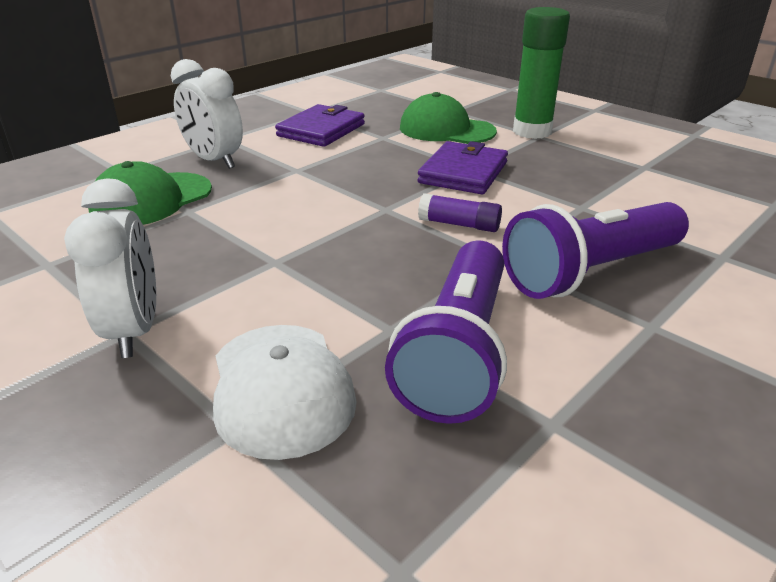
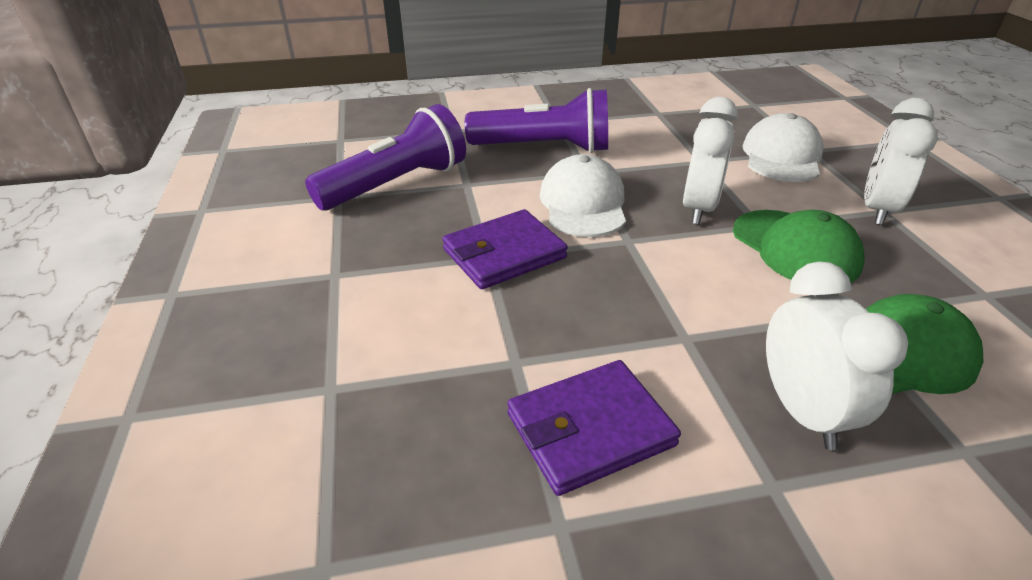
camera: 145 degrees left, 5 degrees up
(348, 257) = (698, 208): none -> white clock
(446, 130) = (414, 338): green cap -> green cap (795, 248)
(458, 352) = (674, 141): purple flashlight -> purple flashlight (397, 184)
(459, 224) = (583, 203): purple glue stick -> white cap
(532, 131) = (327, 285): green glue stick -> none

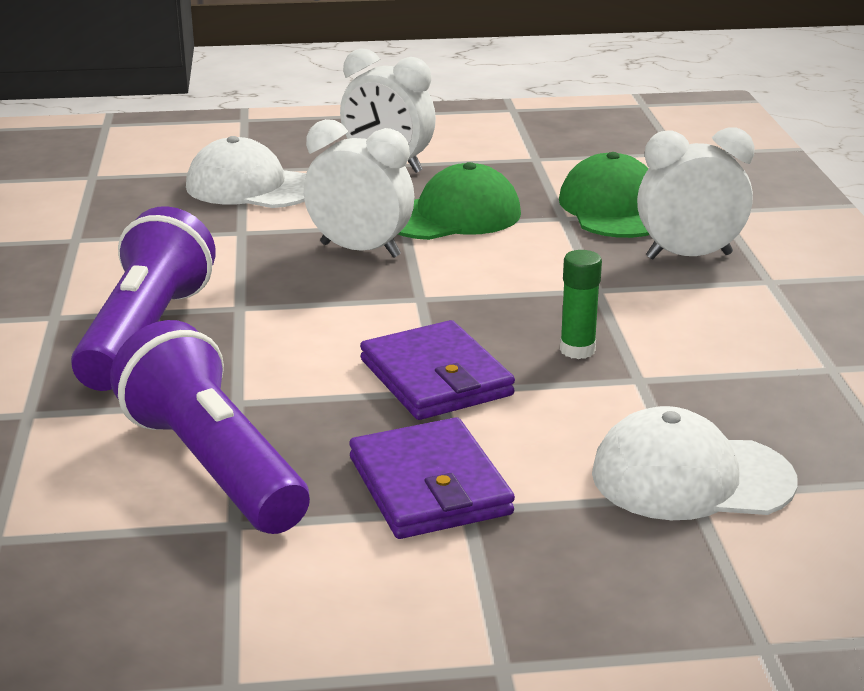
camera: 85 degrees left, 10 degrees down
(561, 324) = (577, 350): none -> green glue stick
(583, 203) = (326, 317): white cap -> white cap (691, 477)
(590, 429) = (726, 347): purple wallet -> purple wallet (429, 486)

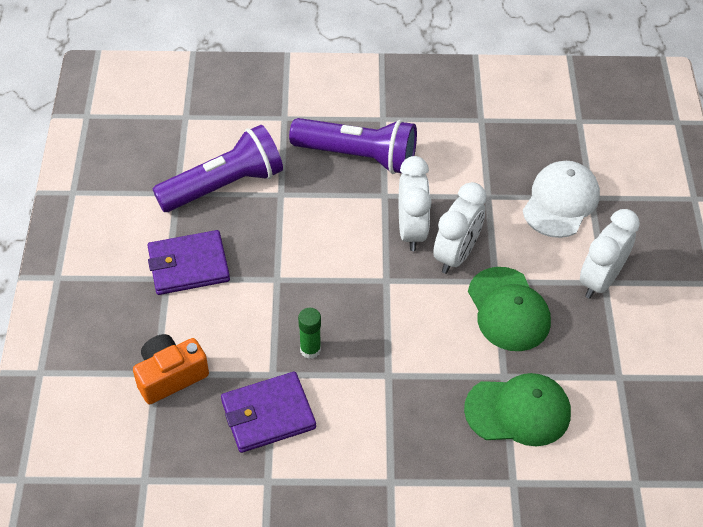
camera: 95 degrees right, 25 degrees up
(435, 377) = (290, 278): purple wallet -> purple wallet (268, 414)
(689, 256) = (433, 441): white clock -> white clock (411, 230)
(691, 477) = (170, 376): white cap -> orange camera

